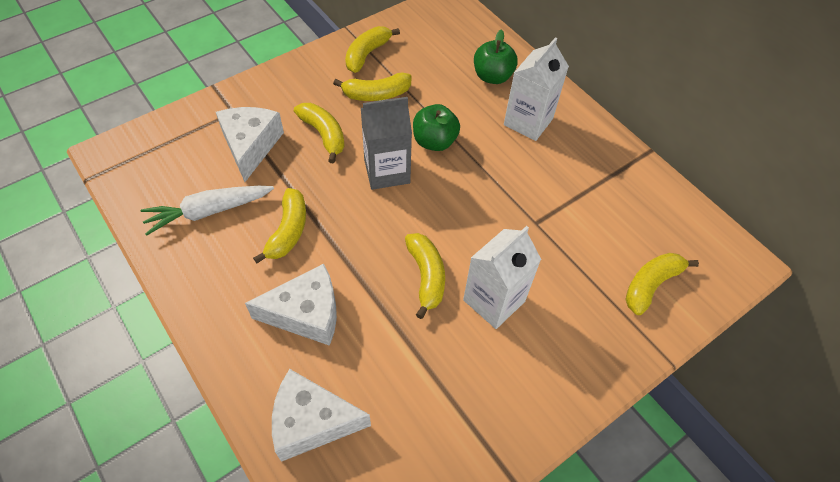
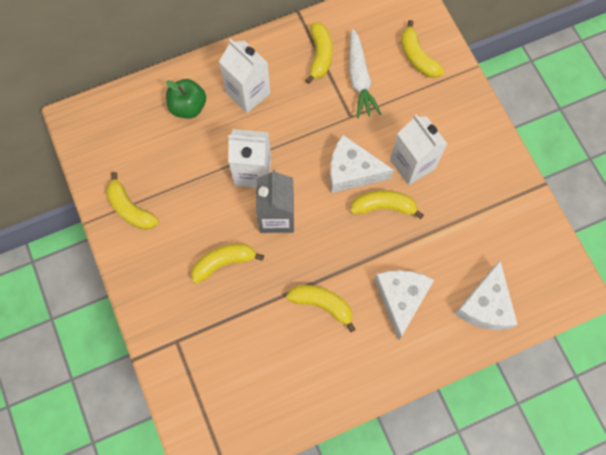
camera: 75 degrees left, 15 degrees up
(208, 211) = (289, 369): white carrot -> white carrot (359, 79)
(250, 146) = (222, 328): white cheese -> white cheese (352, 171)
(376, 94) = (185, 209): yellow banana -> yellow banana (320, 55)
(434, 141) = (253, 172): green apple -> white carton

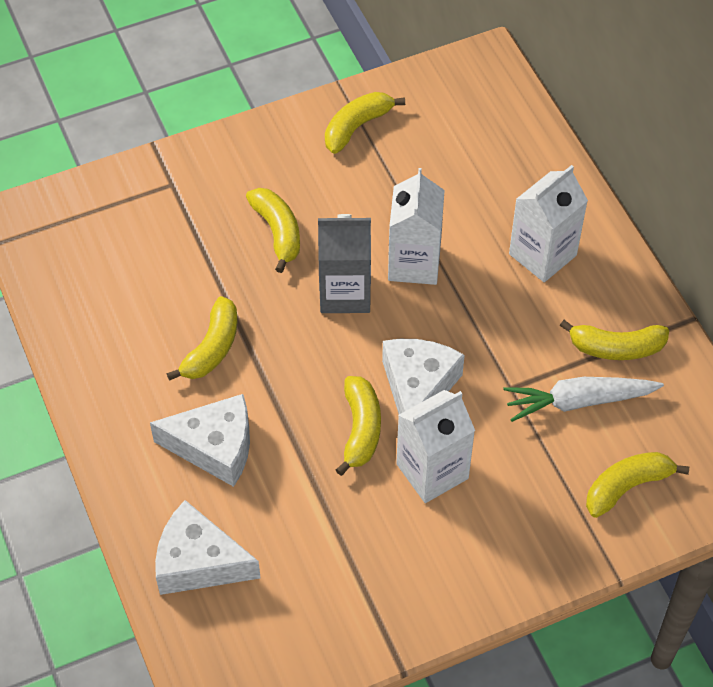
camera: 90 degrees right, 15 degrees down
(188, 107) = (514, 184): green apple -> none

